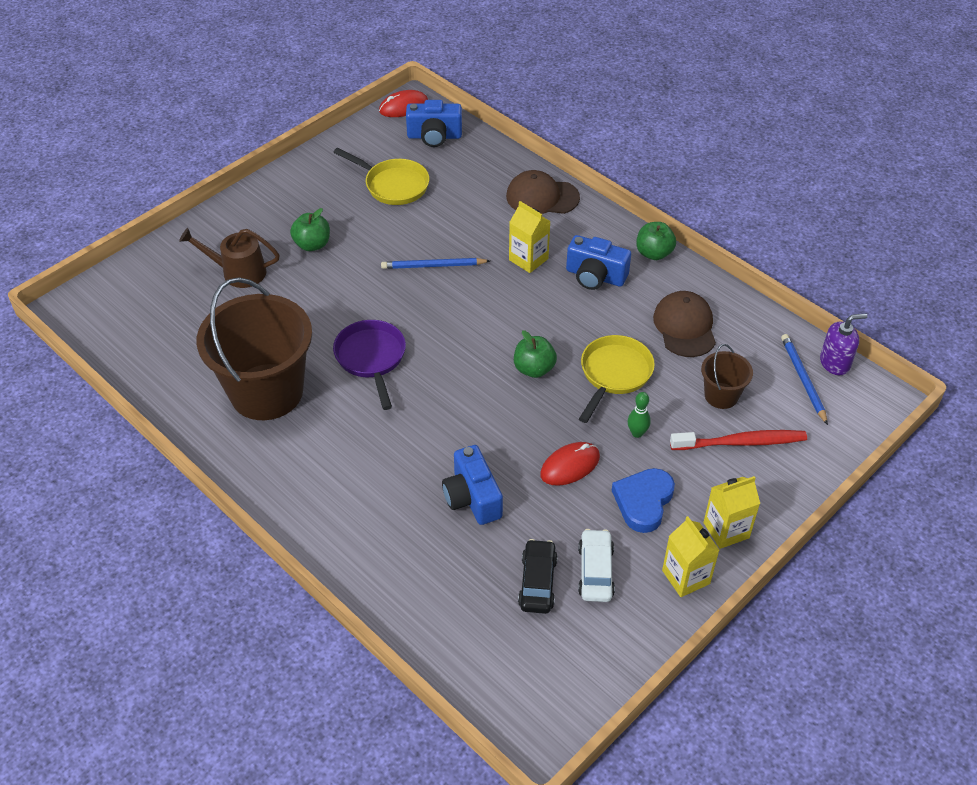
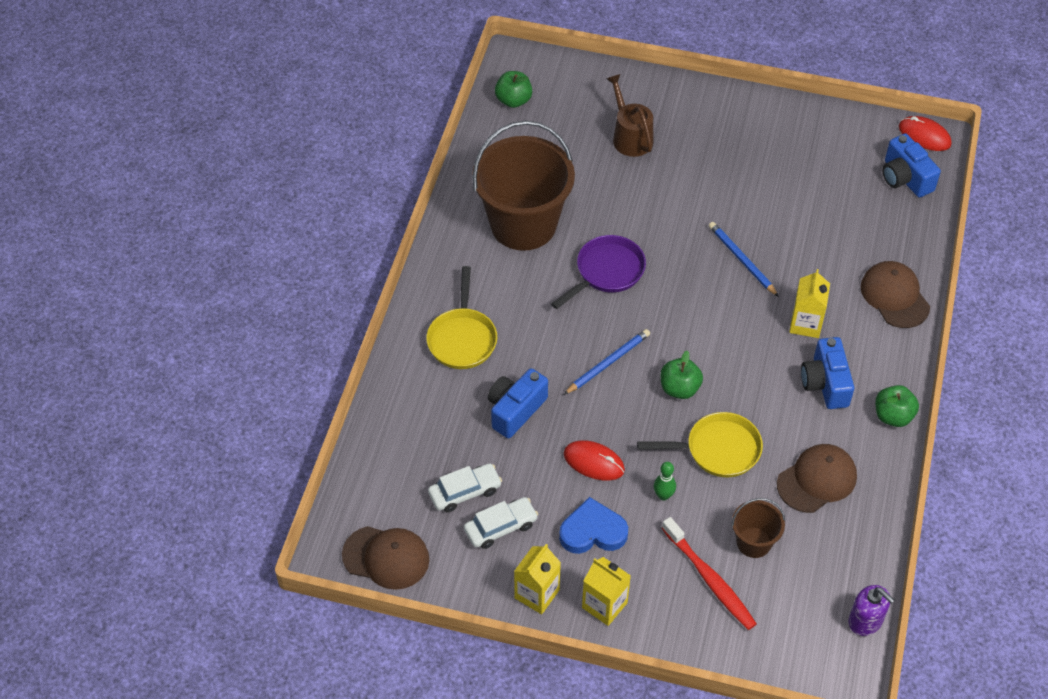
camera: 60 degrees right, 5 degrees up
(312, 244) = (699, 166): green apple -> green apple (513, 100)
(393, 185) = (816, 182): yellow pan -> yellow pan (462, 338)
(537, 582) = (465, 492): black car -> white car
(571, 687) = (386, 557): none -> brown cap
(803, 379) = (823, 601): blue pencil -> blue pencil (608, 363)

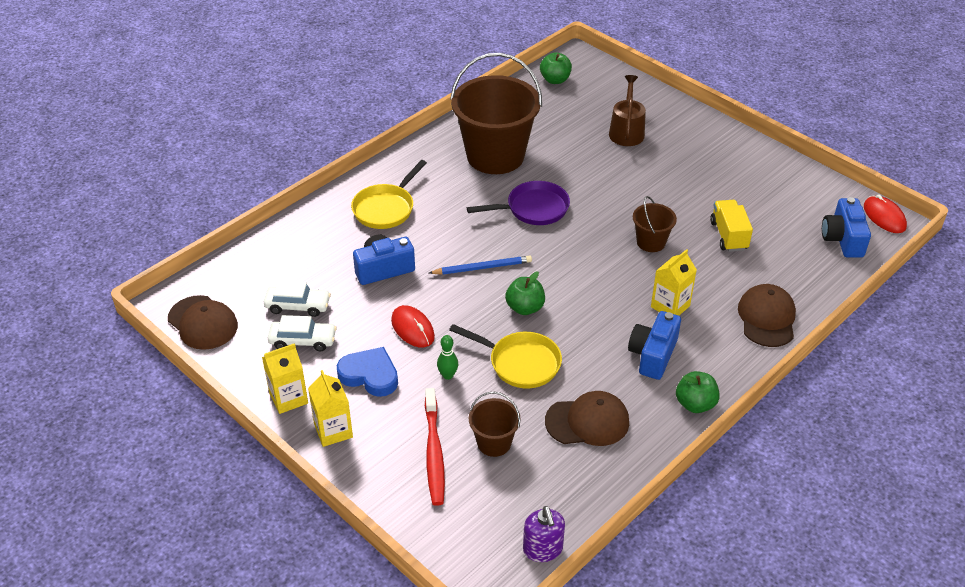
camera: 30 degrees right, 10 degrees down
(741, 260) = (651, 242): blue pencil -> brown bucket
(805, 220) = (728, 235): none -> yellow truck

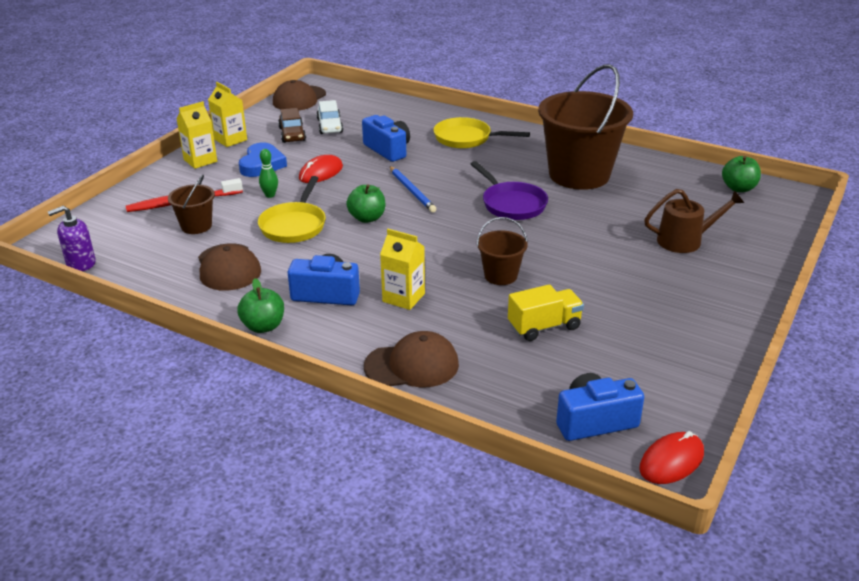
camera: 75 degrees right, 10 degrees down
(303, 341) = (292, 134): white car -> brown car

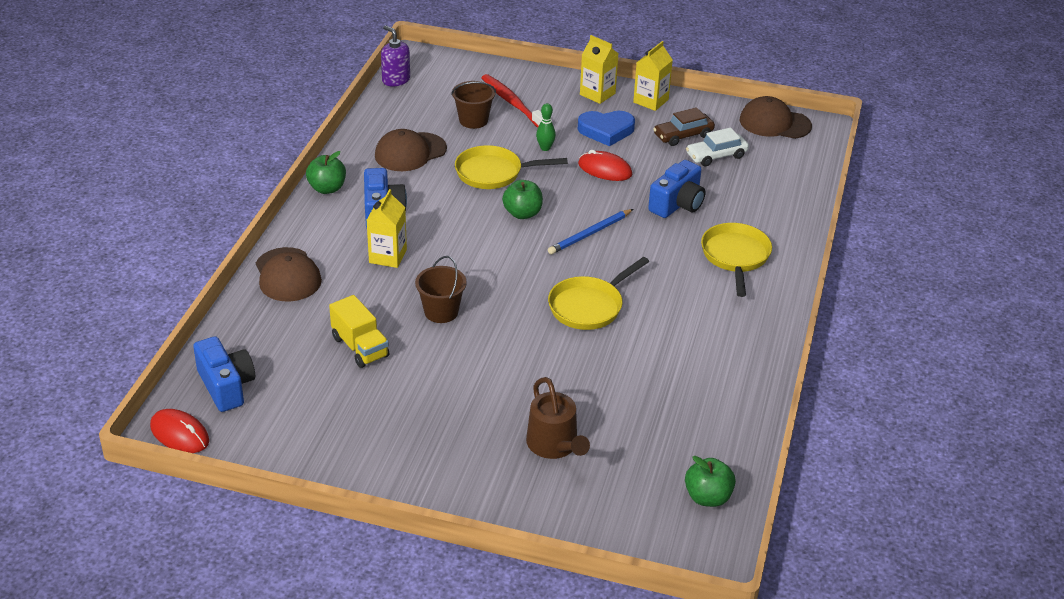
camera: 75 degrees right, 5 degrees up
(511, 204) = (589, 306): purple pan -> yellow pan
(579, 175) = (682, 353): brown bucket -> none

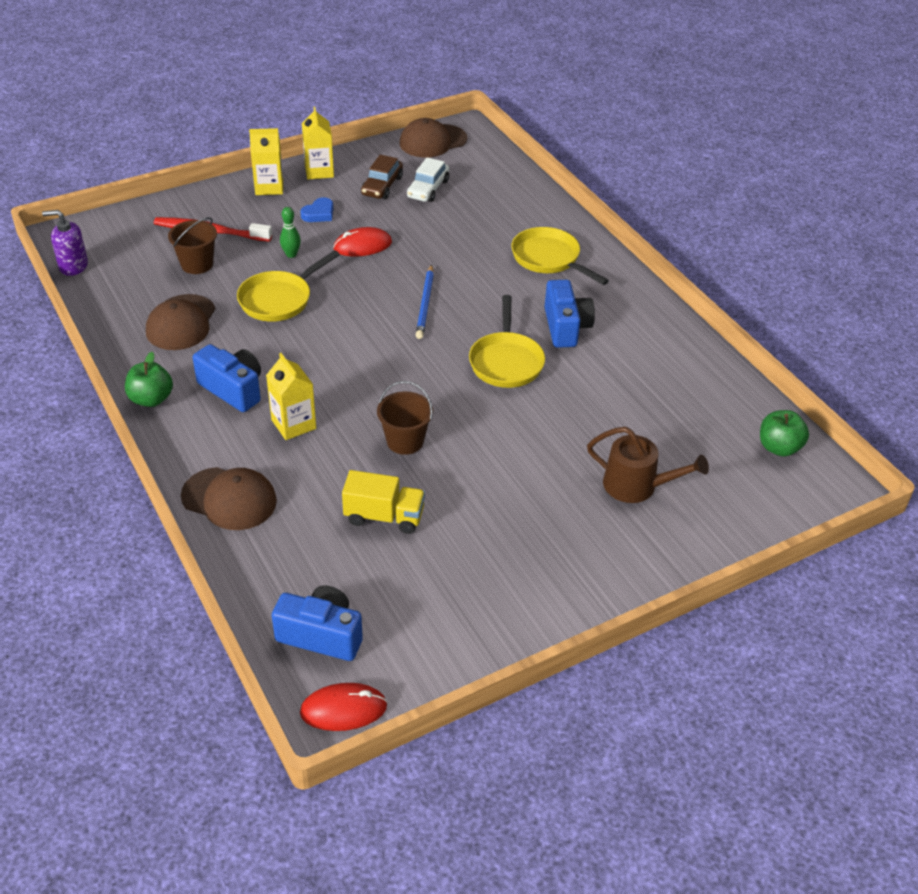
camera: 45 degrees left, 5 degrees up
(522, 213) = (351, 319): green apple -> none
(606, 130) = (319, 213): blue heart -> blue heart, size x0.63
(677, 204) = (454, 242): blue camera -> blue camera (566, 327)

